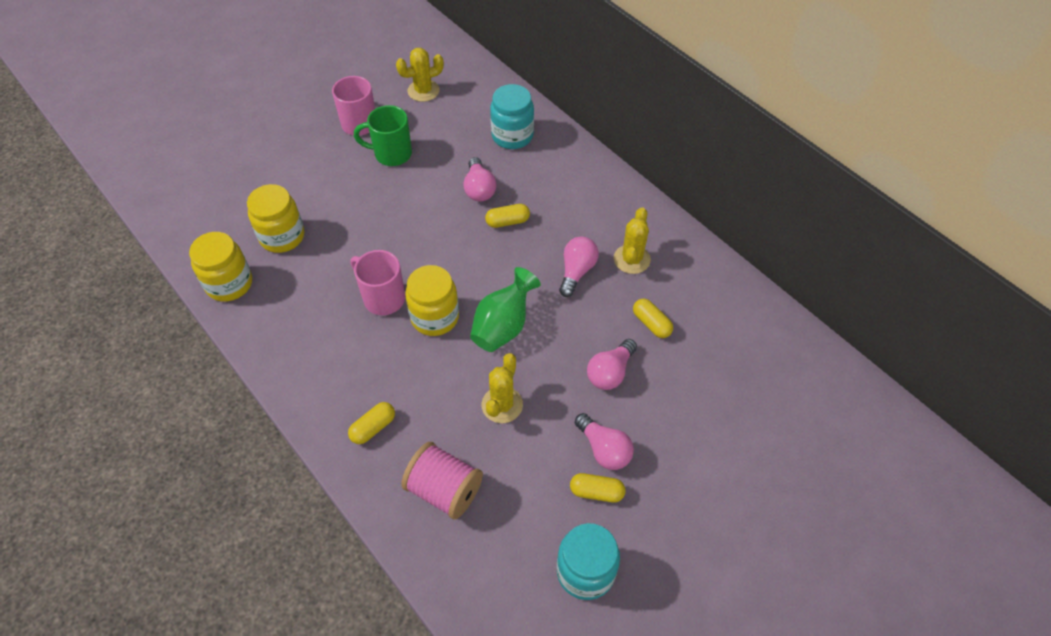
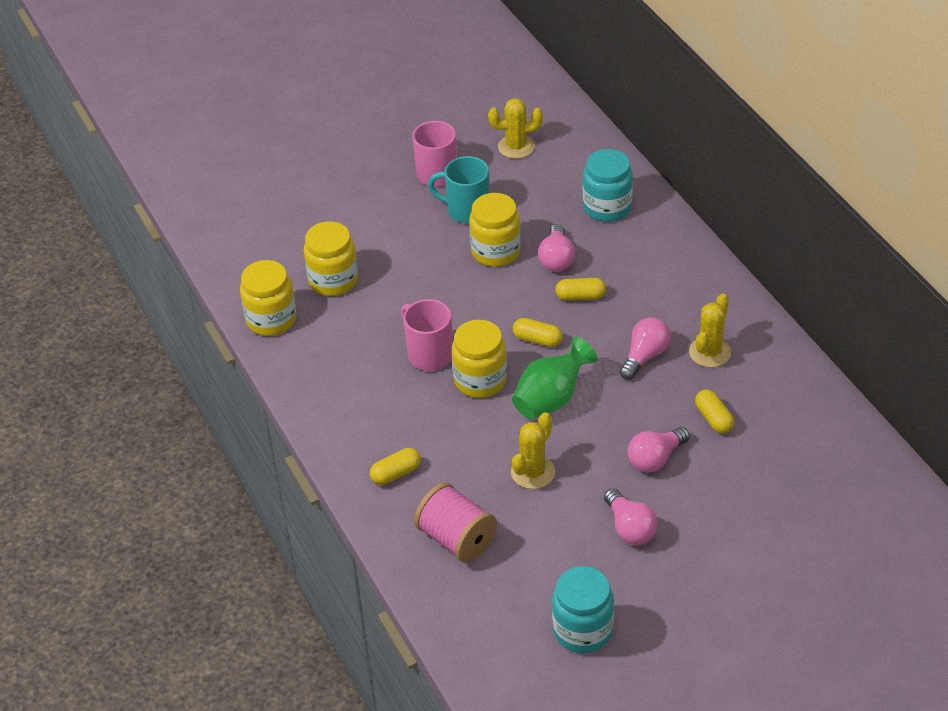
camera: 15 degrees right, 10 degrees down
(391, 154) = (466, 210): green mug -> turquoise mug
(424, 189) = (495, 251): none -> yellow jar
(596, 492) = (612, 564): yellow capsule -> yellow capsule (537, 340)

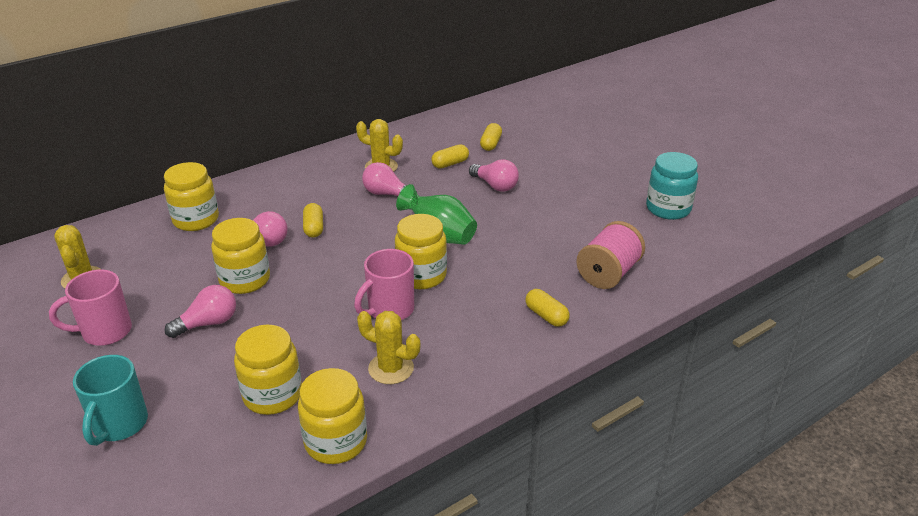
camera: 100 degrees left, 10 degrees down
(466, 210) = (176, 304): turquoise mug -> turquoise mug (119, 425)
(533, 472) = (523, 240): yellow cactus -> yellow cactus (391, 368)
(537, 340) = (368, 247): yellow capsule -> yellow capsule (490, 144)
(607, 207) = (196, 220): turquoise jar -> yellow jar
(630, 528) = (566, 193): pink light bulb -> pink light bulb (208, 323)

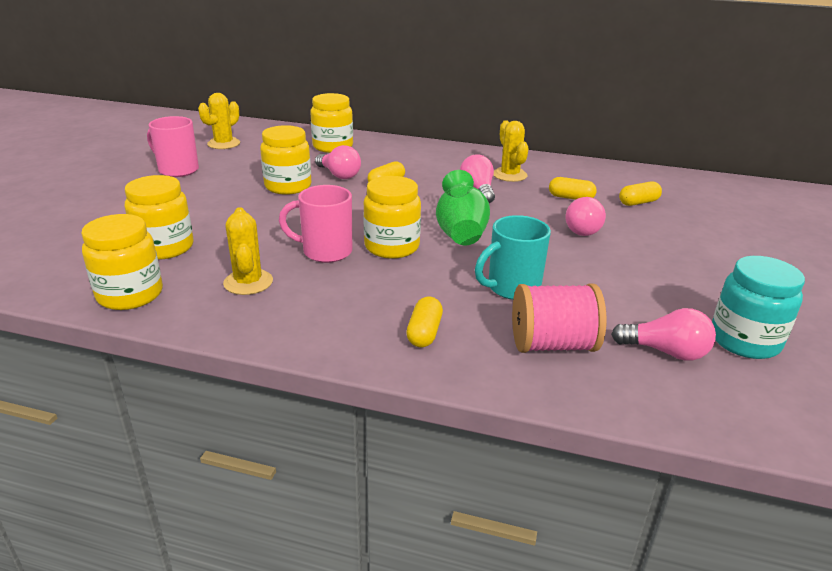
camera: 50 degrees right, 5 degrees down
(119, 425) = (85, 211): turquoise mug -> turquoise mug (511, 288)
(208, 323) = (223, 194): pink light bulb -> pink light bulb (666, 352)

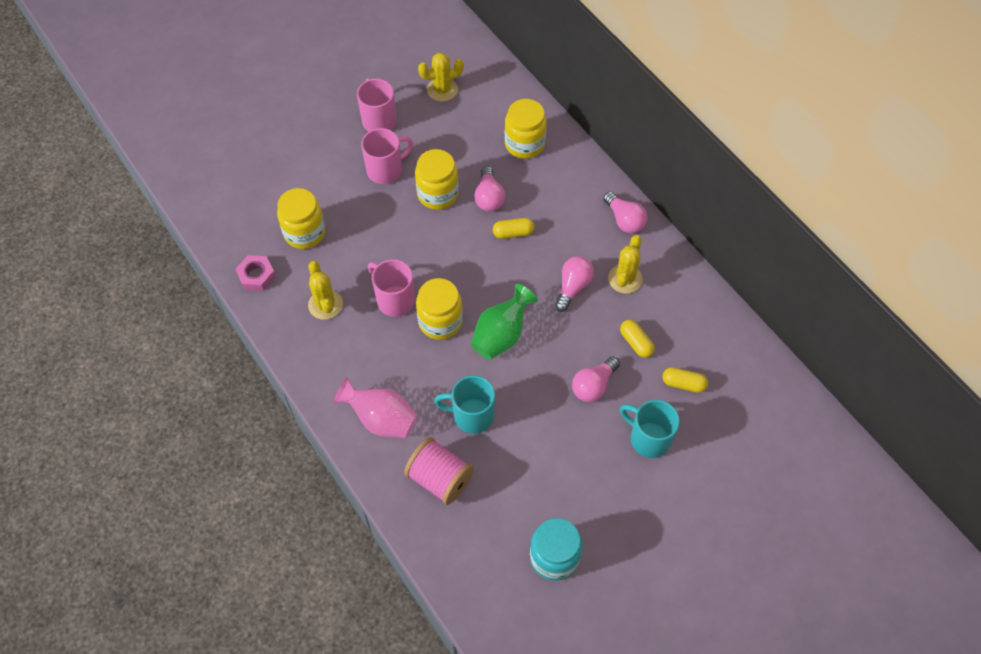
camera: 40 degrees right, 30 degrees up
(130, 295) = (256, 276): yellow jar -> pink nut
(218, 190) = (386, 170): none -> pink mug
(248, 282) = (325, 304): yellow cactus -> yellow cactus turned 45 degrees counterclockwise
(424, 333) = (381, 419): yellow capsule -> pink vase
(666, 352) = (496, 530): pink light bulb -> pink light bulb (624, 220)
(669, 236) = (648, 438): none -> turquoise mug

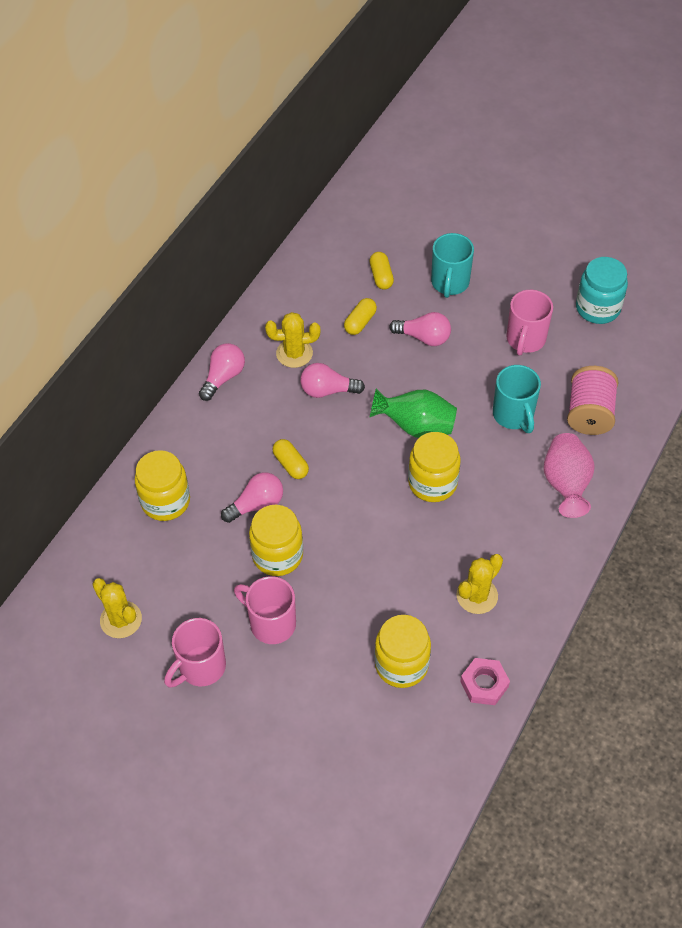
camera: 115 degrees left, 5 degrees down
(394, 300) = (432, 535): pink mug -> pink mug (525, 340)

